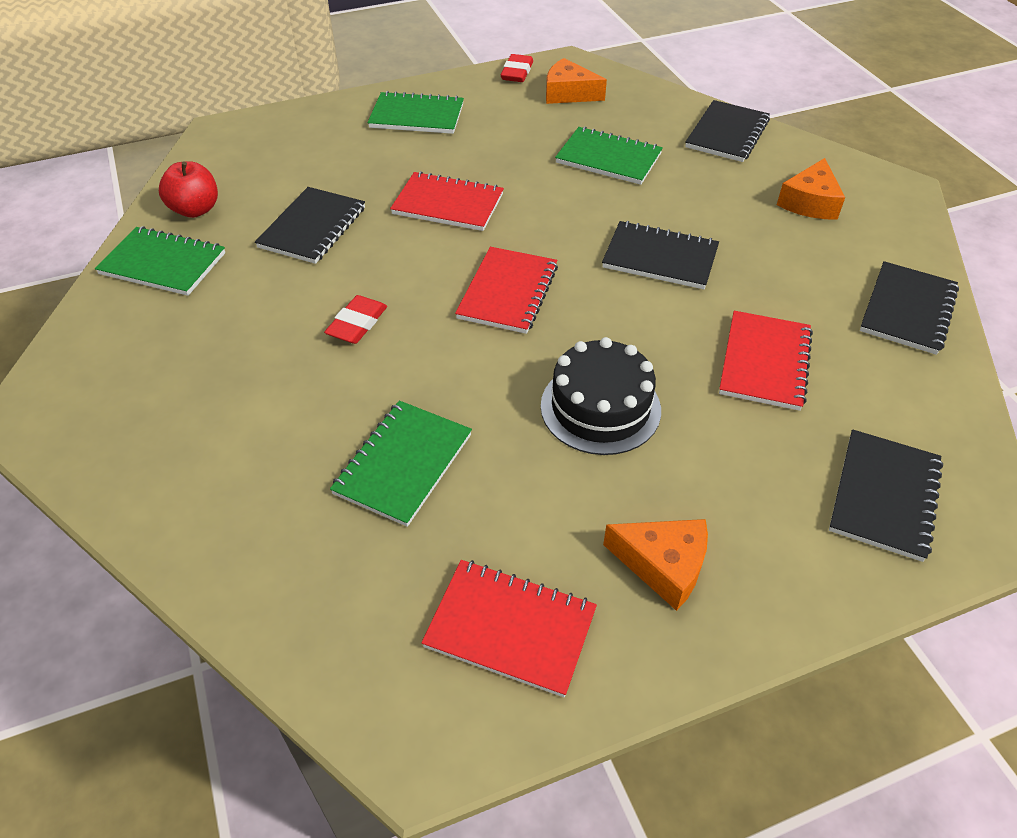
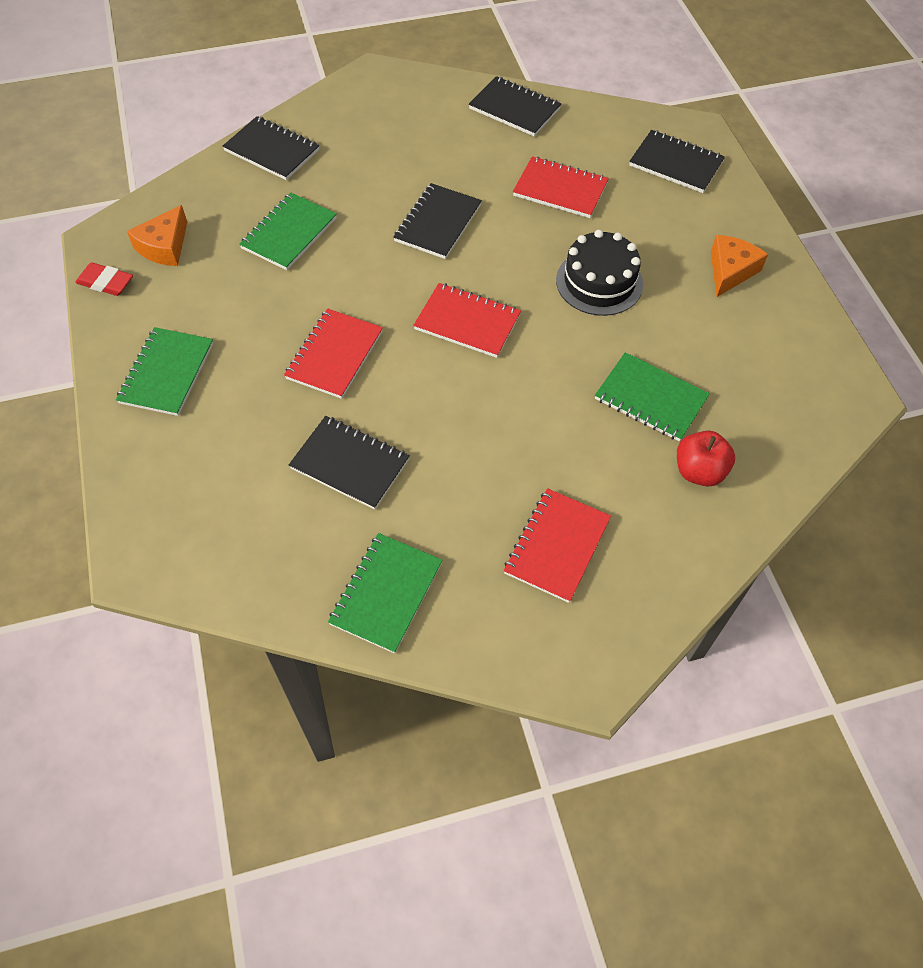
camera: 85 degrees left, 10 degrees up
(195, 210) = (296, 573): red apple -> red apple (699, 471)
(357, 324) = (495, 427): red eraser -> none
(510, 628) = (779, 349): red notebook -> red notebook (557, 546)
(809, 202) = (383, 125): orange cheese -> none

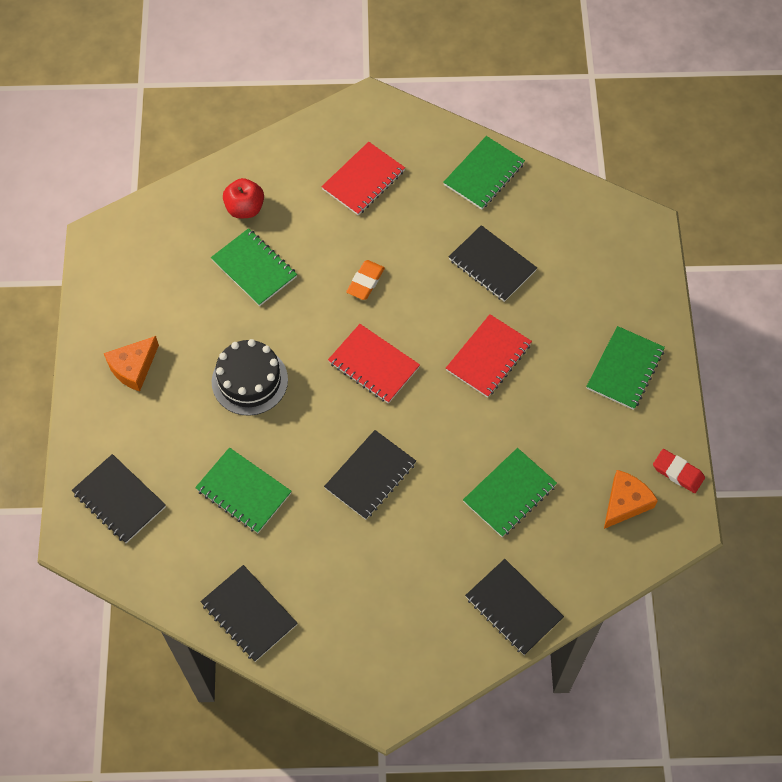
camera: 165 degrees left, 5 degrees up
(507, 410) = (365, 282): none -> orange eraser
(560, 189) = (243, 491): red notebook -> green notebook

